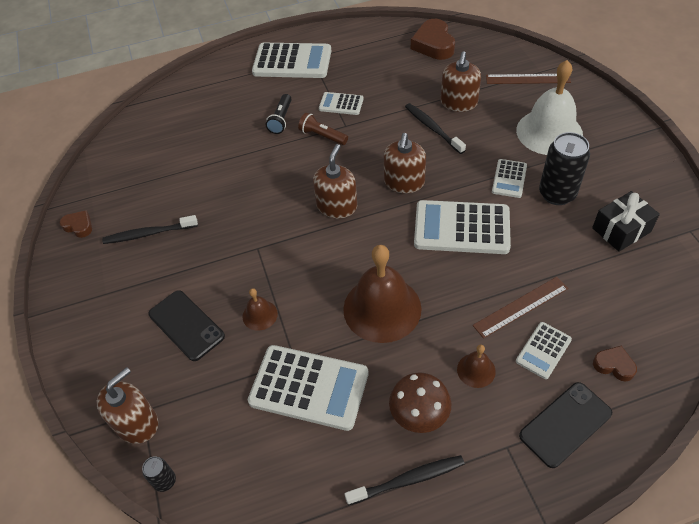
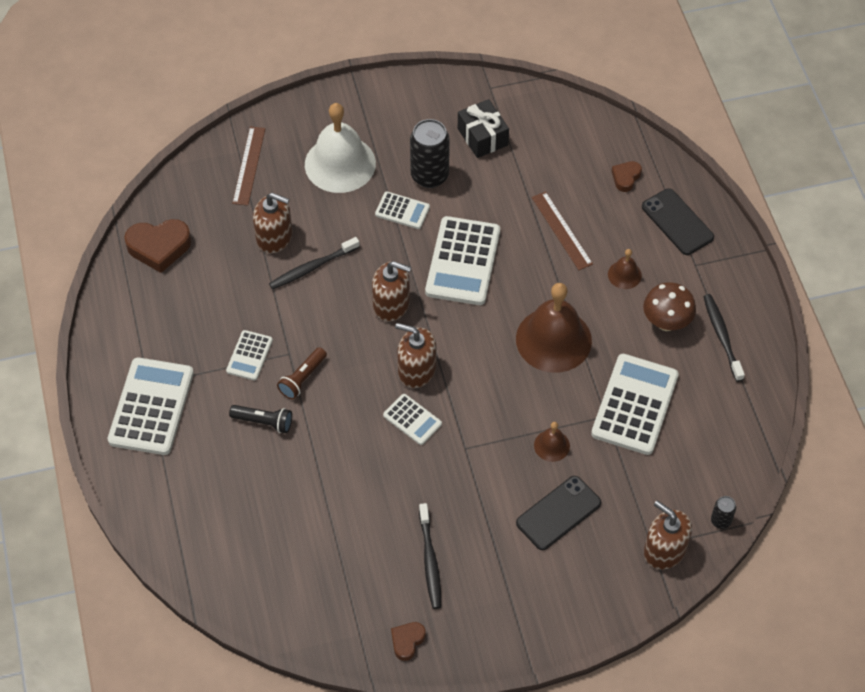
camera: 90 degrees left, 5 degrees up
(543, 350) = (608, 223): white calculator -> white calculator (412, 419)

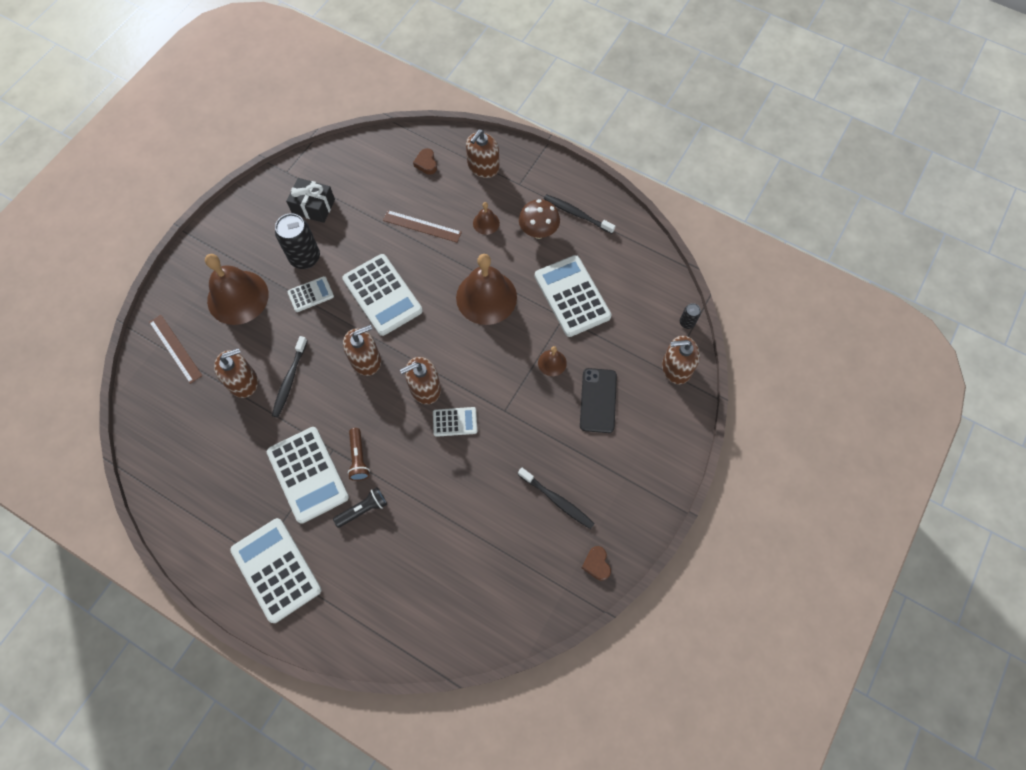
camera: 45 degrees left, 10 degrees up
(159, 247) = (168, 456): brown heart -> none
(249, 356) = (308, 474): white calculator -> white calculator, size x1.92
(340, 164) = (238, 297): white bell -> brown bell
(677, 222) = (483, 167): black phone -> brown soap dispenser

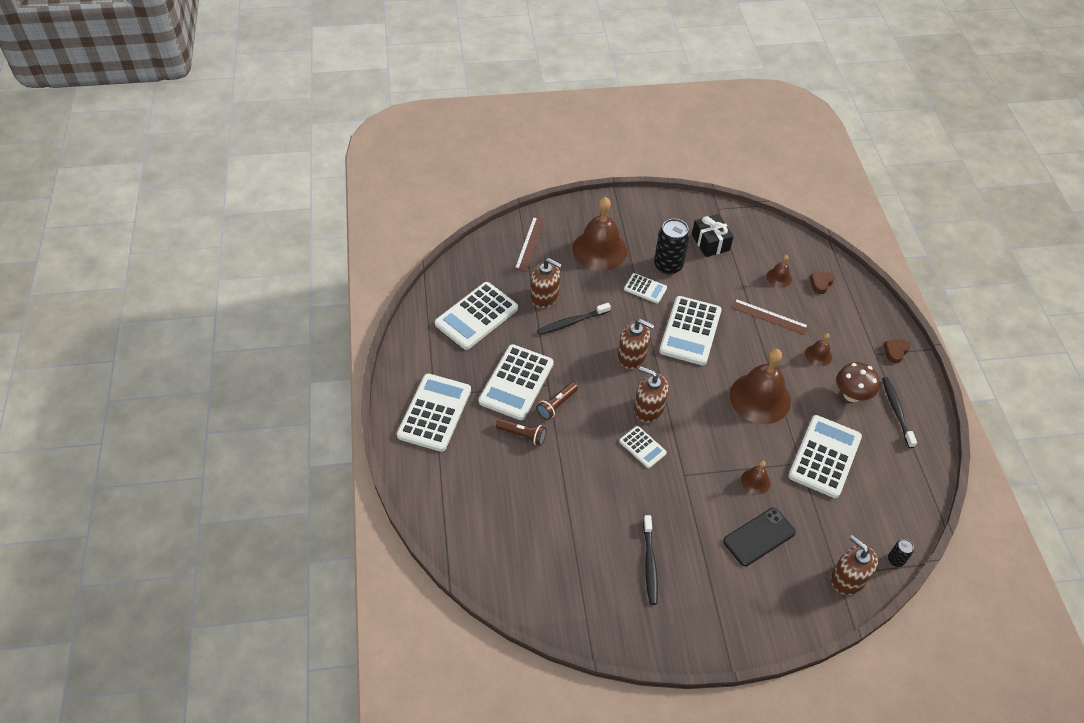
camera: 50 degrees right, 15 degrees down
(209, 455) = (476, 316): none -> white calculator
(363, 509) = (522, 435): black flashlight -> brown flashlight
(393, 187) = (779, 277): none -> brown bell
(422, 226) = (769, 316): brown ruler -> brown ruler turned 45 degrees counterclockwise
(483, 167) = (861, 320): brown soap dispenser -> none
(596, 564) = (626, 629): brown heart -> brown heart (895, 352)

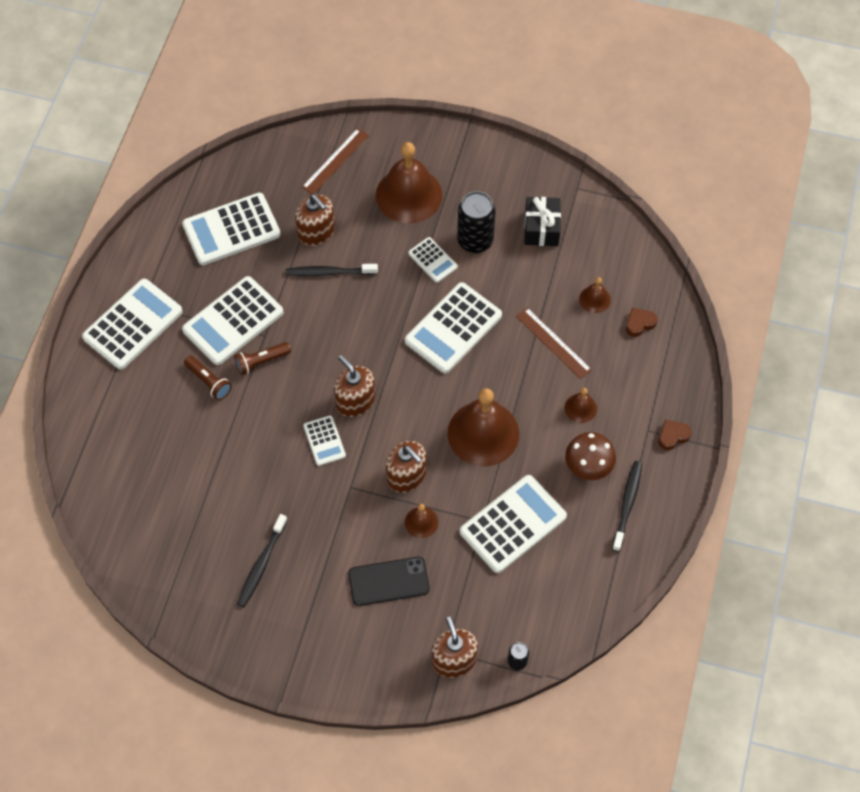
camera: 25 degrees right, 10 degrees up
(632, 356) = (372, 335): brown soap dispenser -> brown soap dispenser (406, 476)

